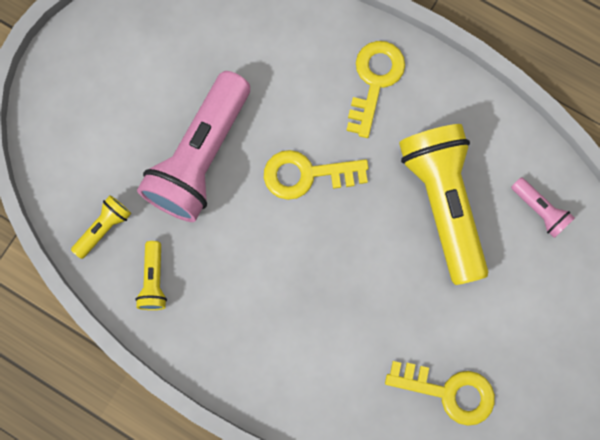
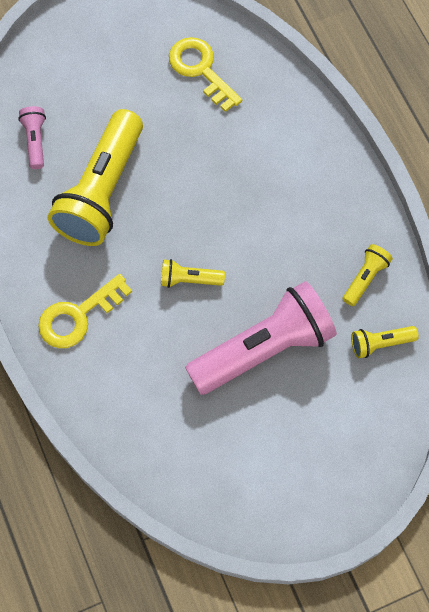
camera: 145 degrees left, 10 degrees down
(306, 174) = (189, 279): yellow key -> yellow flashlight

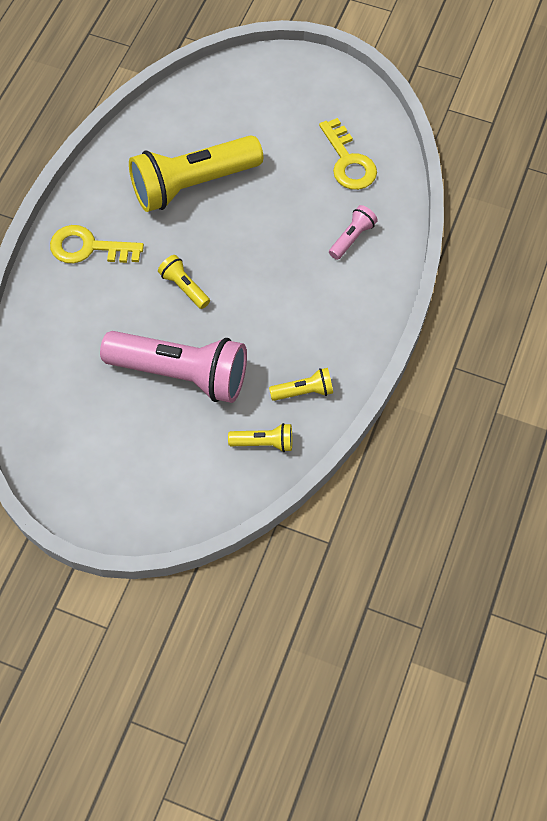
camera: 45 degrees right, 5 degrees down
(35, 141) = (187, 119): pink flashlight -> pink flashlight (352, 238)
(200, 69) = (348, 162): yellow key -> yellow key turned 150 degrees clockwise
(380, 343) = (264, 443): yellow flashlight -> yellow flashlight turned 150 degrees clockwise

